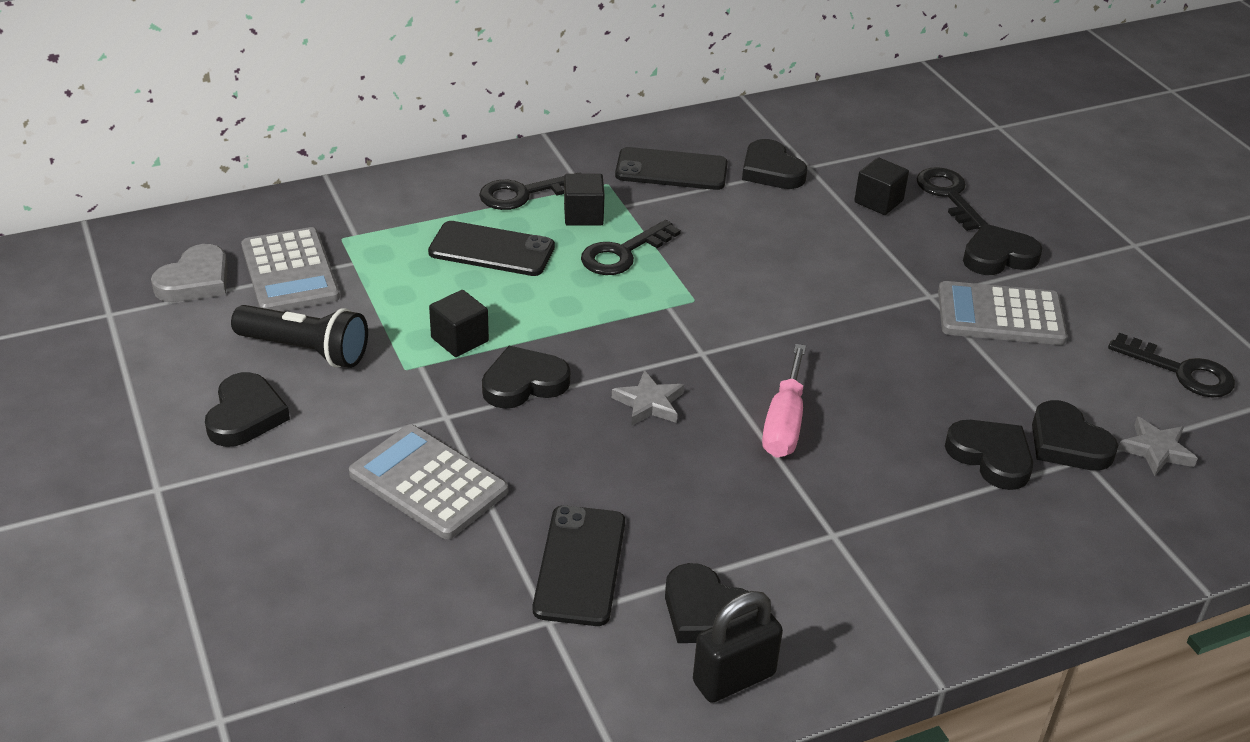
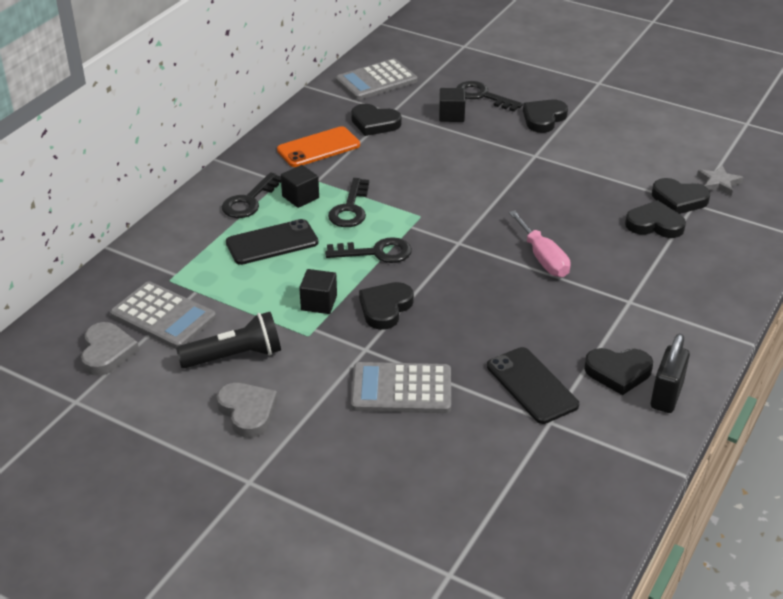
camera: 35 degrees left, 0 degrees up
(245, 415) = (247, 412): black heart -> grey heart
(649, 403) = (464, 284): grey star -> none
(671, 170) = (318, 147): black phone -> orange phone
(1000, 315) = (579, 149): grey calculator -> grey calculator (376, 81)
(1181, 371) = (688, 139): black key -> black key (376, 252)

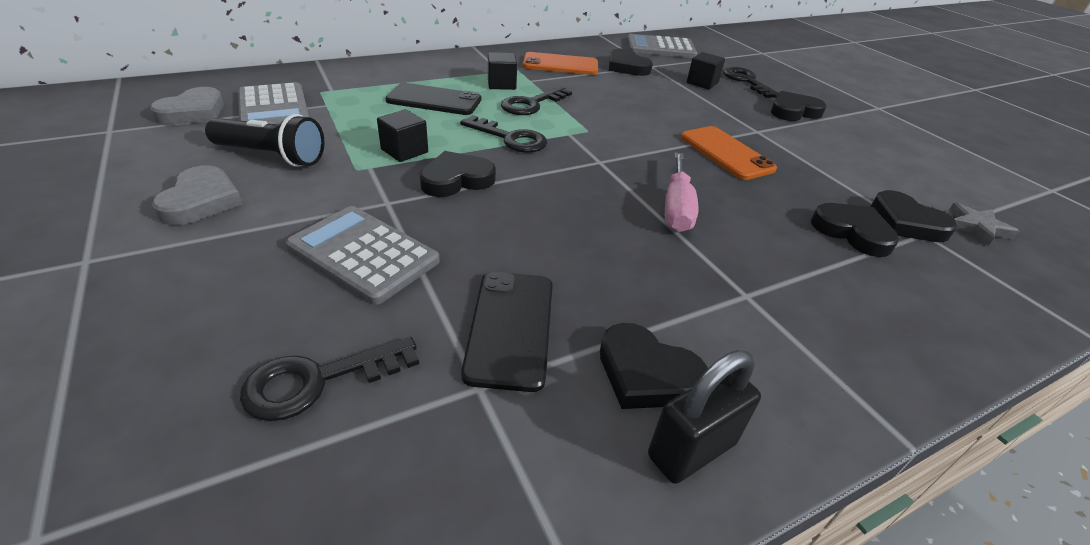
camera: 30 degrees right, 0 degrees up
(249, 201) = (459, 73): black key -> black key (318, 380)
(532, 190) = (726, 153): none -> orange phone

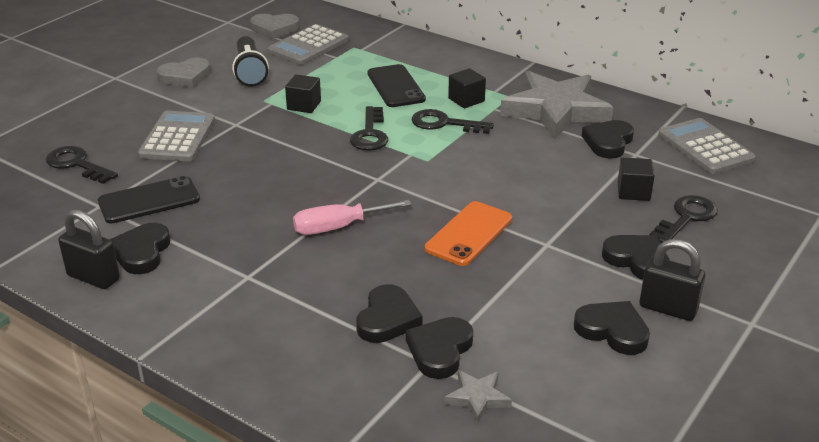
camera: 65 degrees right, 5 degrees down
(456, 179) = (286, 135): black heart -> black heart (612, 331)
(560, 65) = (555, 110): orange phone -> grey star
(857, 123) = (668, 308): none -> black padlock

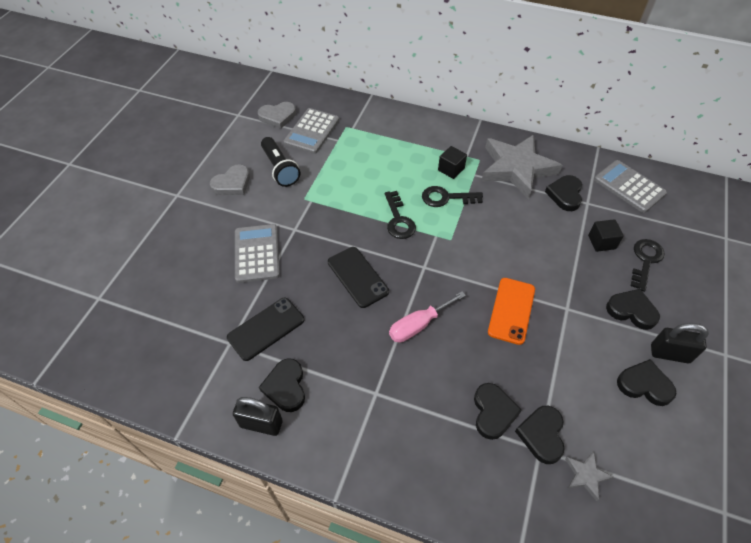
camera: 15 degrees left, 20 degrees up
(77, 164) = (191, 301): black key -> none
(304, 105) = (337, 198): black cube -> none
(395, 86) = (395, 164): black phone -> black phone (357, 277)

